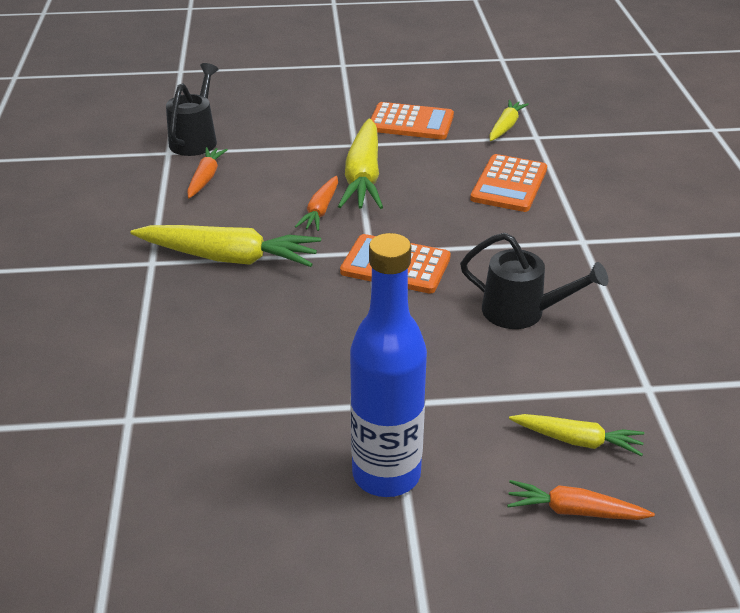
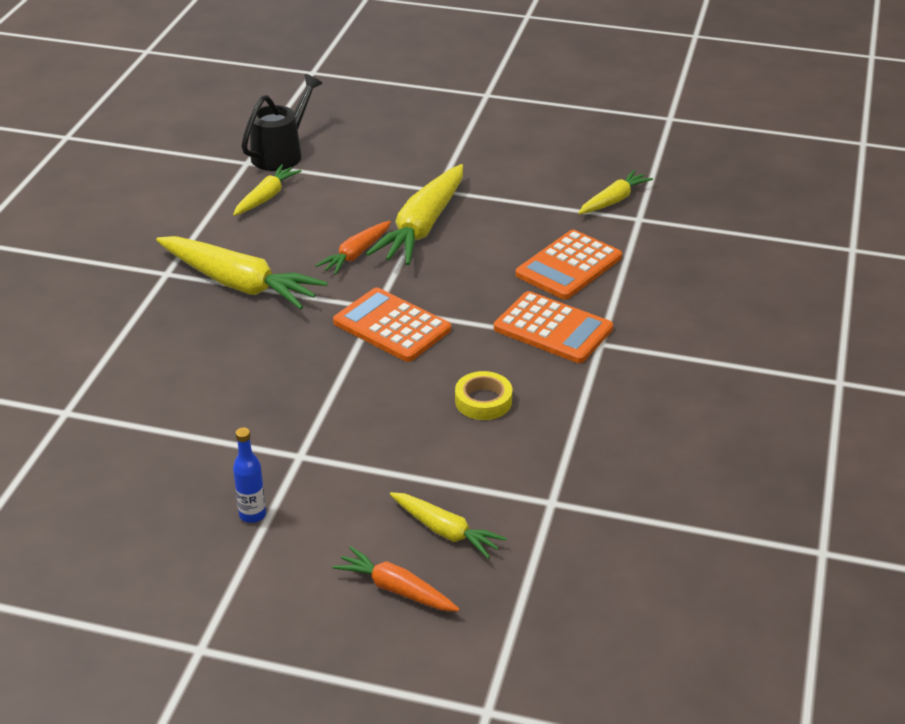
camera: 20 degrees right, 0 degrees up
(205, 178) = (266, 197): orange carrot -> yellow carrot
(386, 474) = (252, 515): blue bottle -> blue bottle, size x0.41
(411, 122) = (513, 176): orange calculator -> orange calculator (553, 329)
(522, 312) = (483, 401): black watering can -> yellow tape

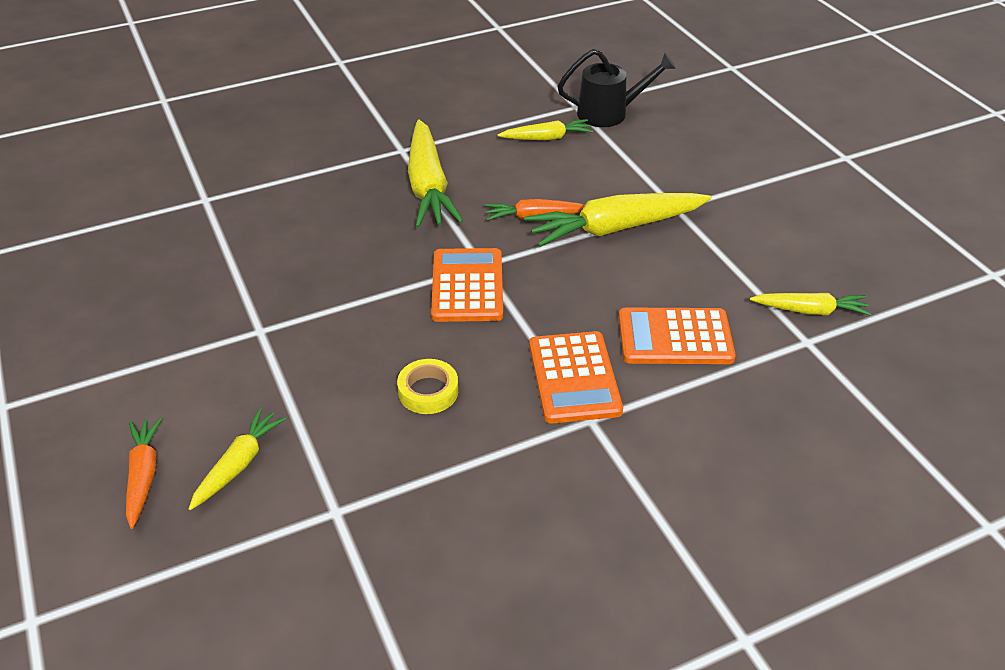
camera: 50 degrees right, 5 degrees up
(252, 515) = (169, 346): blue bottle -> none
(445, 531) = (239, 464): yellow carrot -> yellow carrot turned 150 degrees counterclockwise

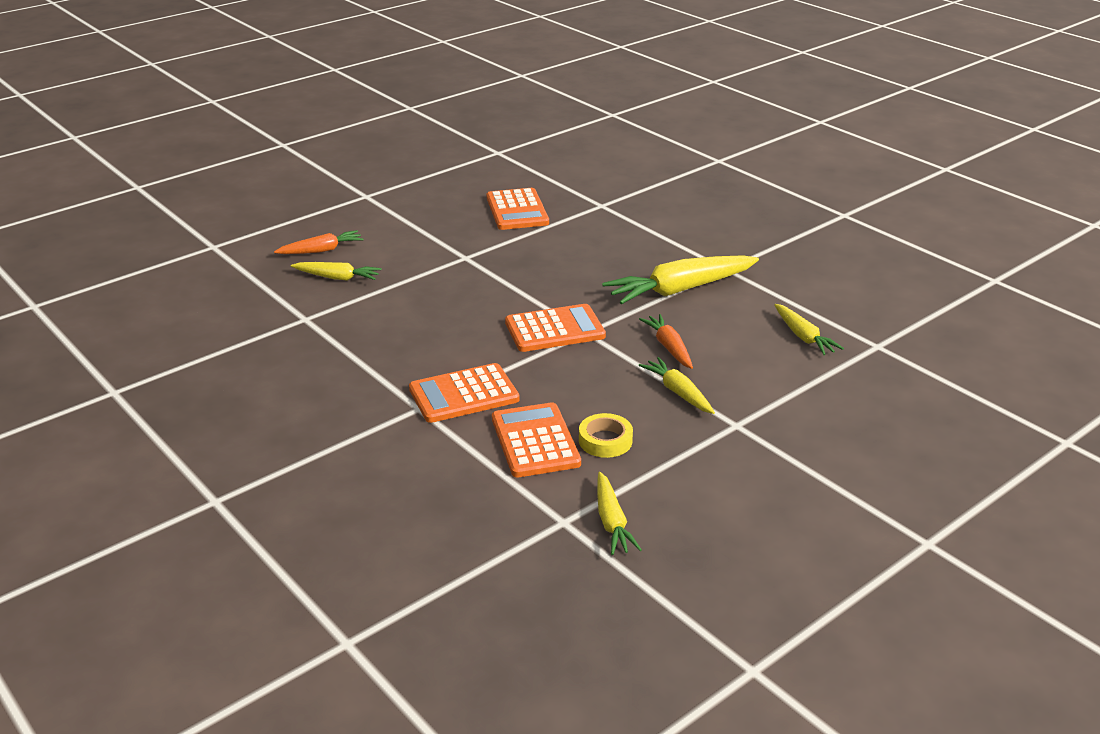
camera: 75 degrees right, 10 degrees down
(167, 266) = (517, 210): none -> orange calculator
(428, 391) = (426, 332): yellow tape -> yellow tape (605, 441)
(610, 113) = (881, 367): black watering can -> none
(615, 228) = (678, 392): yellow carrot -> yellow carrot, size x0.56

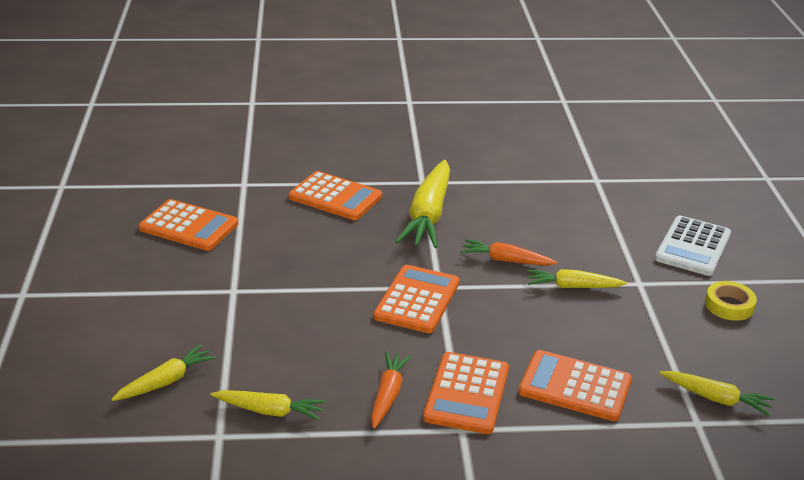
camera: 55 degrees left, 0 degrees up
(321, 250) = (94, 369): orange carrot -> orange carrot (388, 395)
(605, 441) = (606, 351): yellow tape -> yellow tape (729, 305)
(642, 244) = (335, 197): none -> orange calculator
(803, 337) = (554, 200): yellow carrot -> yellow carrot (270, 411)
(846, 435) = (693, 247): none -> white calculator

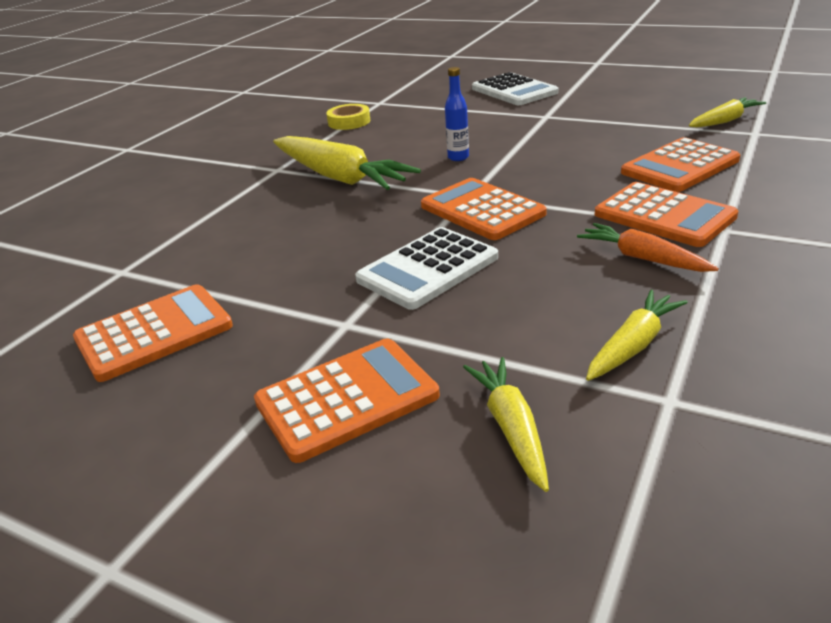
camera: 55 degrees left, 0 degrees up
(315, 301) = (428, 269): none -> white calculator
(335, 197) = (237, 218): orange calculator -> orange calculator (347, 399)
(506, 260) = (458, 157): orange carrot -> blue bottle
(572, 287) = (527, 139): yellow carrot -> none
(729, 305) = (603, 95): yellow tape -> yellow tape (349, 122)

